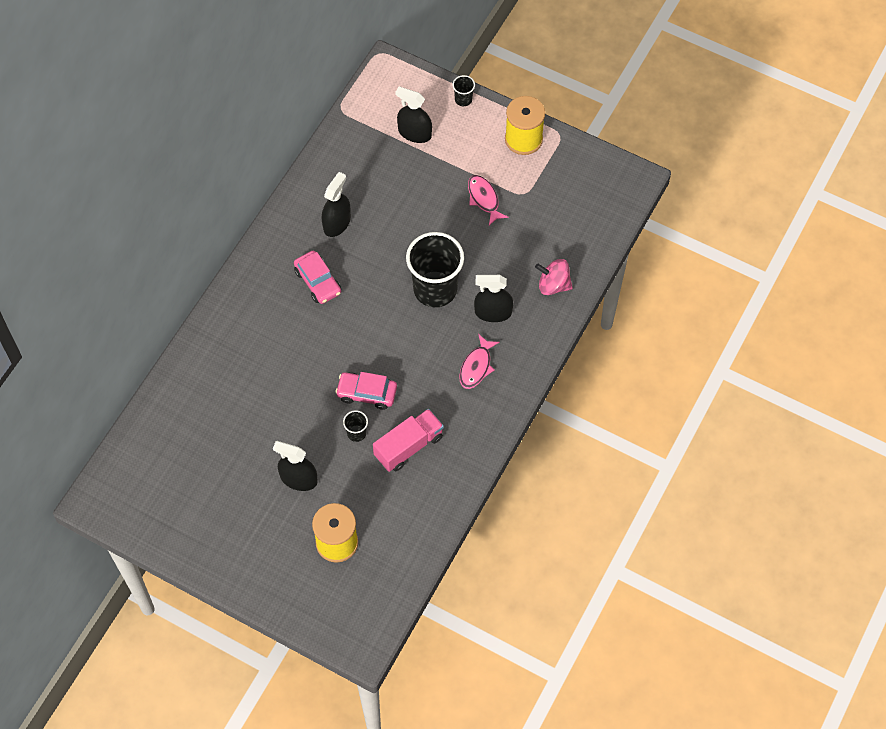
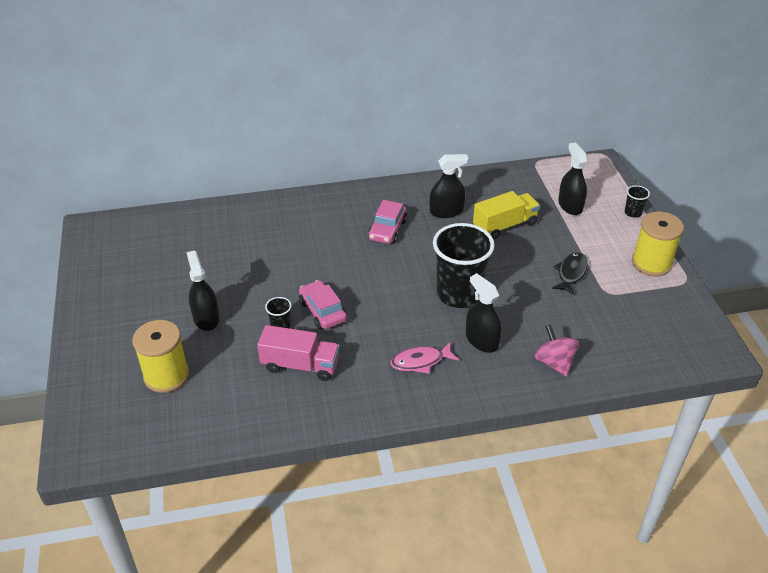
camera: 50 degrees right, 20 degrees down
(393, 197) = (505, 225): none -> yellow truck
(484, 199) = (571, 273): pink fish -> black fish

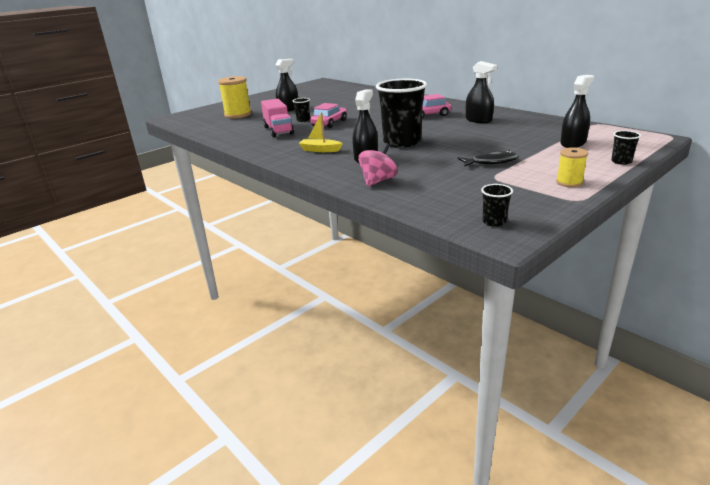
camera: 60 degrees right, 15 degrees down
(420, 361) = (320, 150): pink fish -> yellow boat
(505, 225) = (500, 134): yellow truck -> none
(651, 263) = (569, 182): yellow spool -> yellow spool, size x0.58
(693, 343) = (494, 222): none -> black cup

